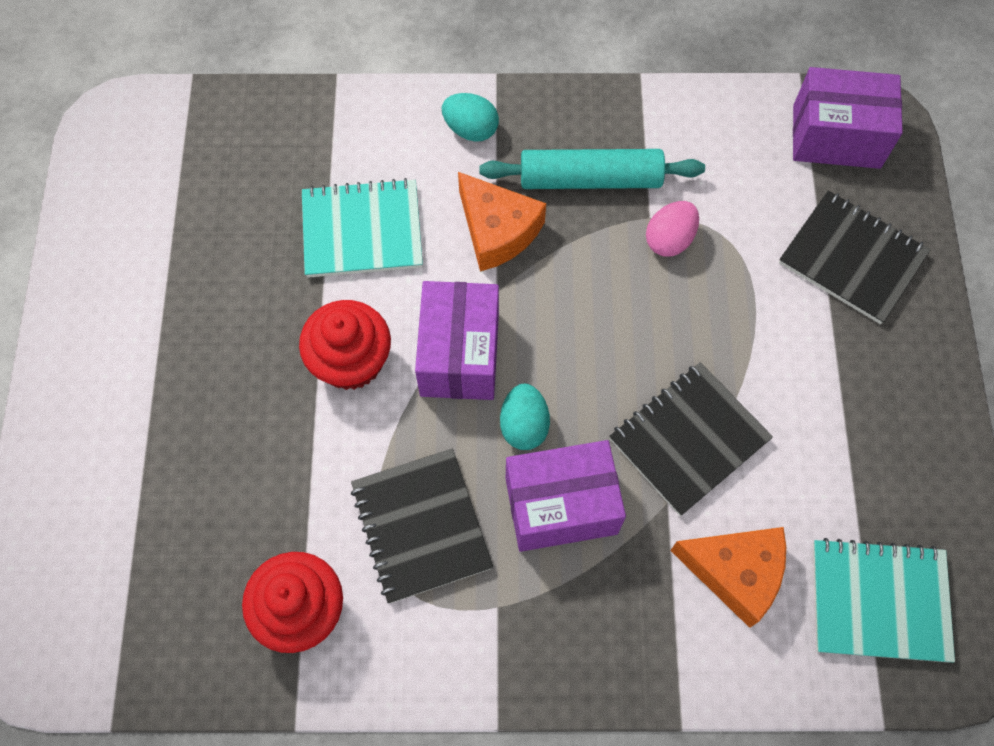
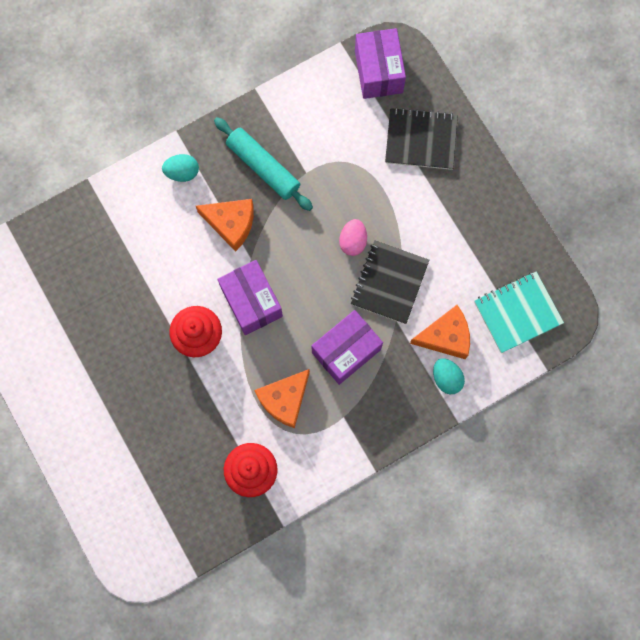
camera: 30 degrees left, 10 degrees up
(362, 230) = (159, 263): turquoise notebook -> none
(421, 526) = (284, 399): black notebook -> orange cheese
(524, 425) = (305, 321): turquoise egg -> turquoise egg (446, 378)
(590, 179) = (263, 167): turquoise rolling pin -> turquoise rolling pin turned 75 degrees clockwise
(669, 240) = (323, 180): pink egg -> pink egg (353, 241)
(836, 136) = (378, 72): purple box -> purple box turned 75 degrees counterclockwise

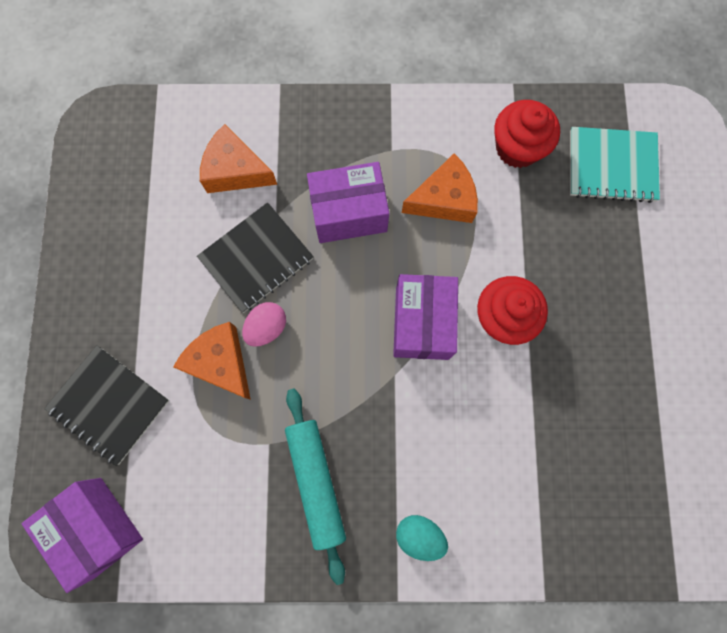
camera: 150 degrees left, 0 degrees up
(231, 224) = (395, 431): orange cheese -> orange cheese (221, 362)
(378, 72) = (97, 527): purple box -> purple box turned 60 degrees counterclockwise
(446, 378) = (263, 130): turquoise egg -> none
(517, 312) = (145, 153): turquoise notebook -> turquoise notebook (611, 166)

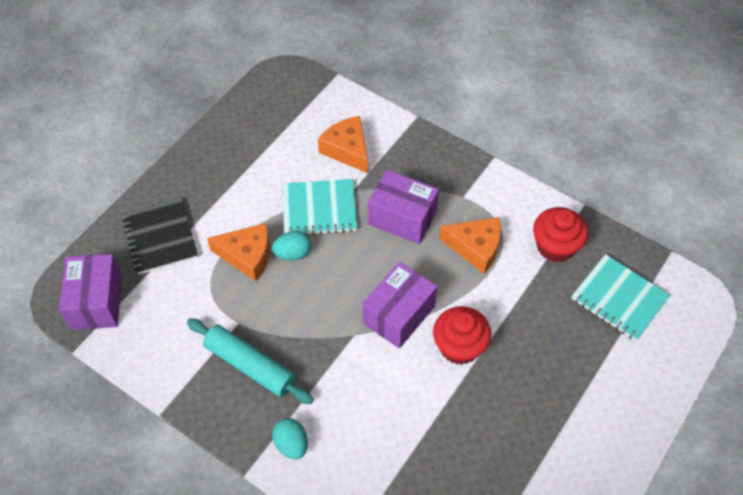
camera: 35 degrees right, 20 degrees down
(221, 362) = (247, 256): orange cheese -> orange cheese turned 105 degrees clockwise
(256, 259) = (319, 209): black notebook -> turquoise notebook
(267, 327) = (293, 253): pink egg -> turquoise egg
(316, 481) = (250, 365): turquoise rolling pin -> turquoise rolling pin turned 75 degrees counterclockwise

